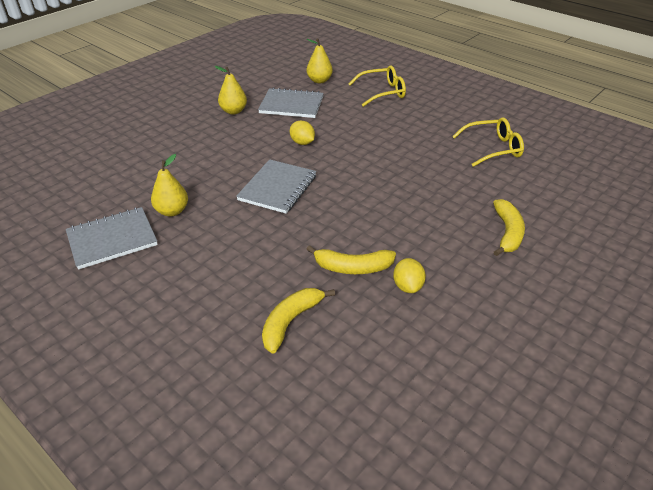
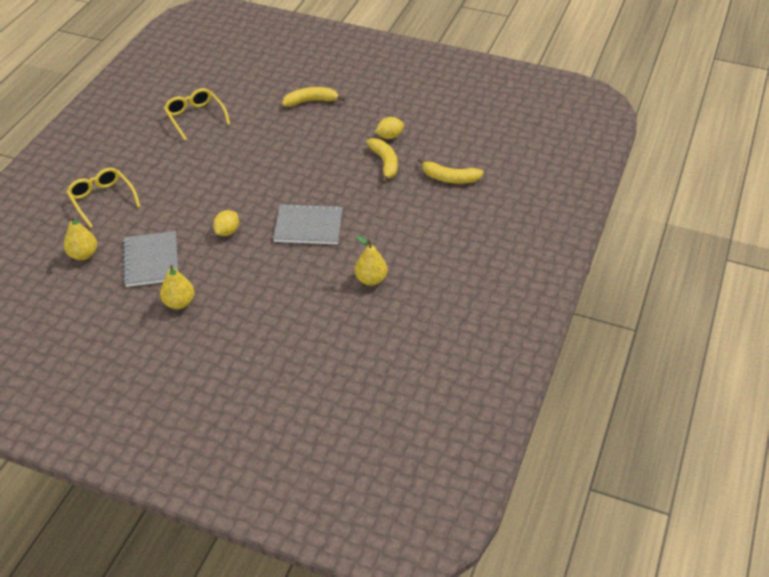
camera: 110 degrees left, 5 degrees up
(112, 239) = (424, 300): grey notebook -> none

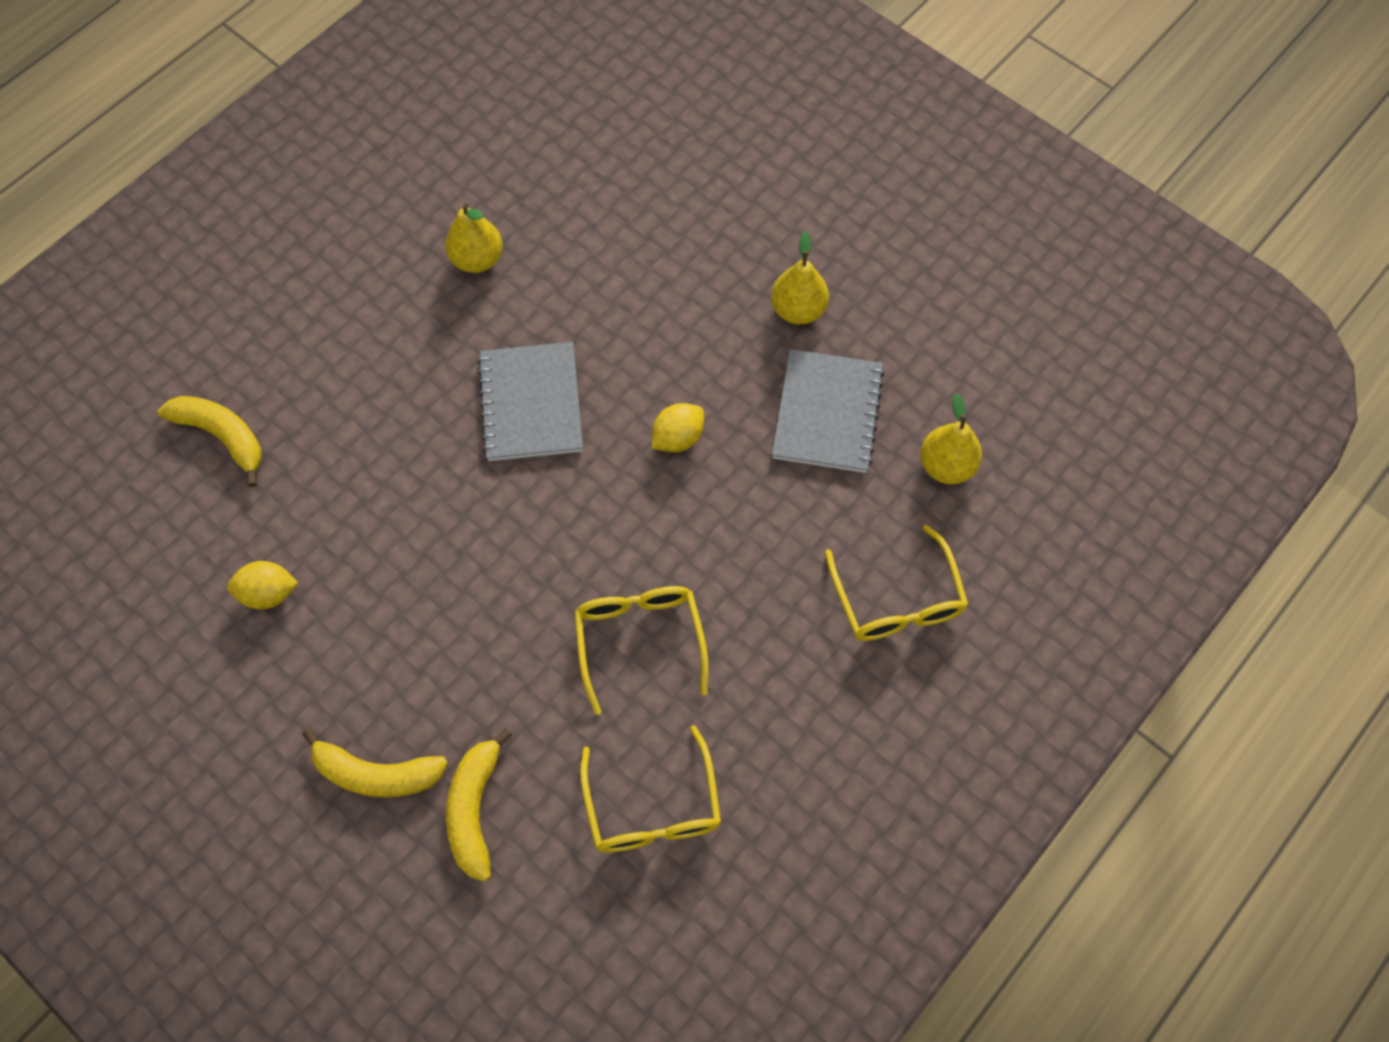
camera: 160 degrees left, 20 degrees up
(219, 160) = (639, 640): none -> yellow glasses
(308, 226) = (531, 404): grey notebook -> grey notebook turned 60 degrees clockwise
(385, 163) = (319, 517): yellow banana -> yellow banana (475, 809)

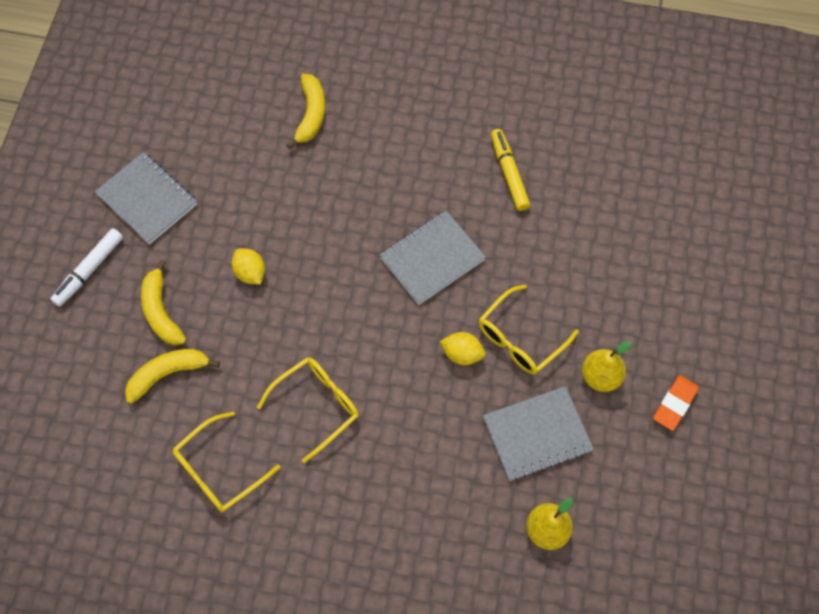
camera: 60 degrees right, 0 degrees up
(191, 710) = (147, 199): none -> grey notebook
(244, 845) = (89, 270): none -> white marker
(269, 593) = (233, 195): yellow lemon -> yellow lemon (250, 273)
(477, 259) = (509, 173): yellow pear -> yellow marker
(875, 257) = (674, 404): none -> orange eraser
(897, 600) = (432, 546): yellow glasses -> yellow glasses (520, 338)

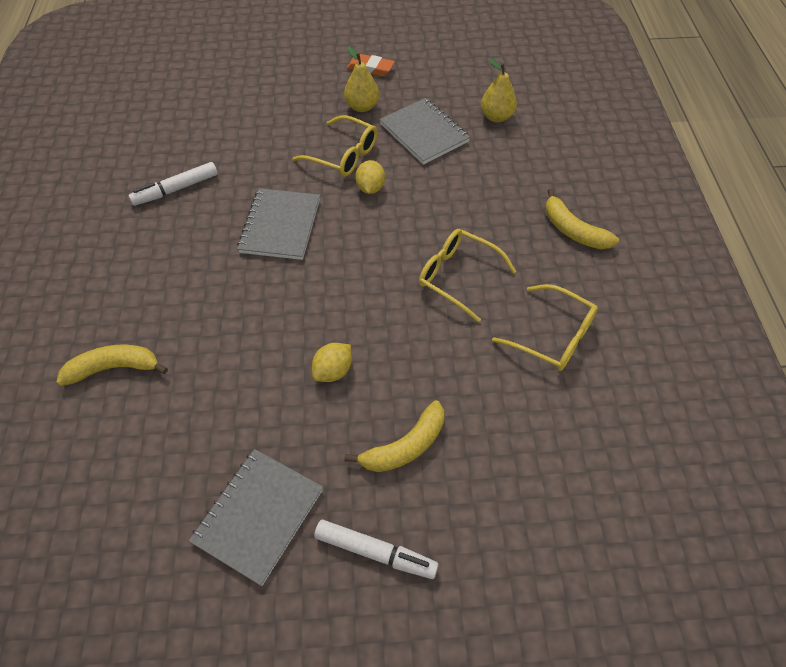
camera: 105 degrees left, 10 degrees down
(168, 374) = (475, 414): yellow banana -> yellow banana (573, 230)
(432, 259) = (280, 226): grey notebook -> grey notebook turned 60 degrees clockwise
(509, 173) = (176, 189): yellow marker -> white marker

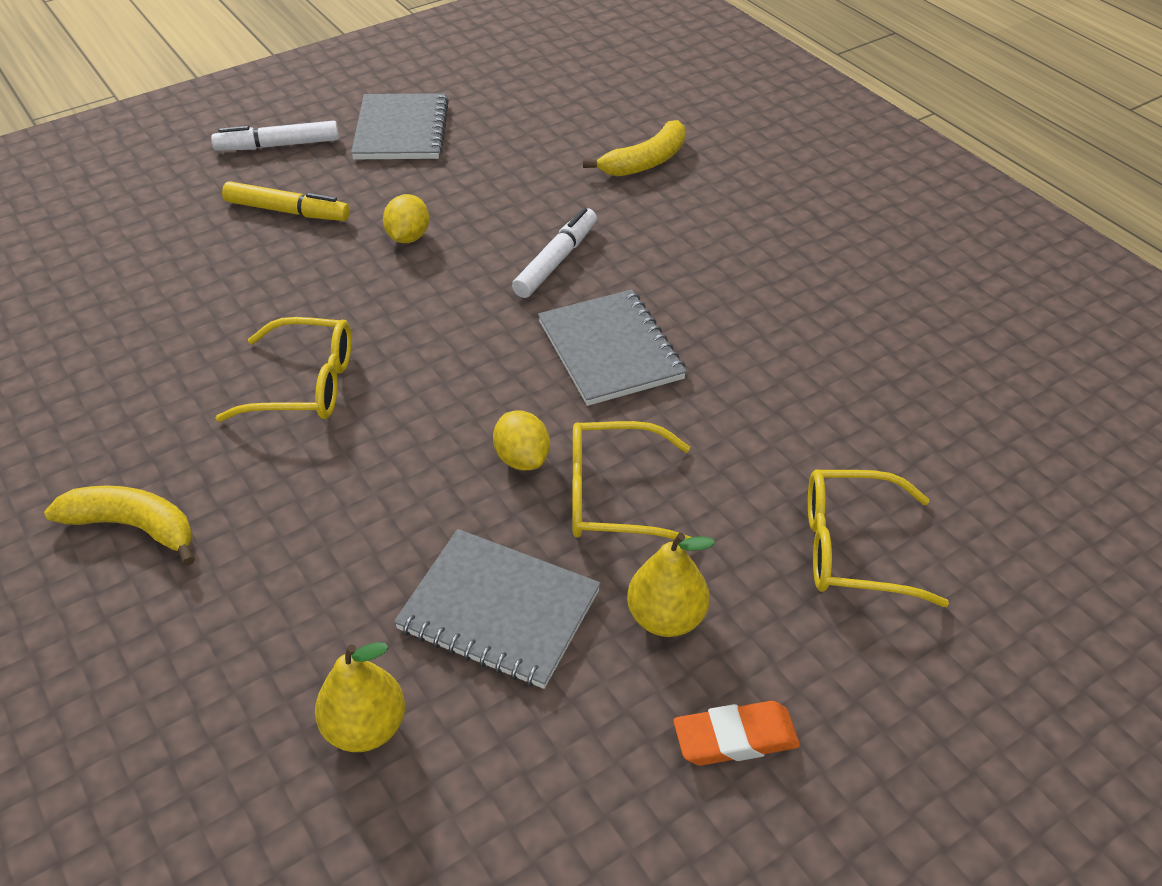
camera: 150 degrees right, 10 degrees down
(176, 189) = (809, 337): white marker -> white marker (556, 261)
(405, 446) = (287, 211): yellow banana -> yellow marker
(553, 336) = (139, 364): yellow glasses -> yellow glasses (852, 549)

